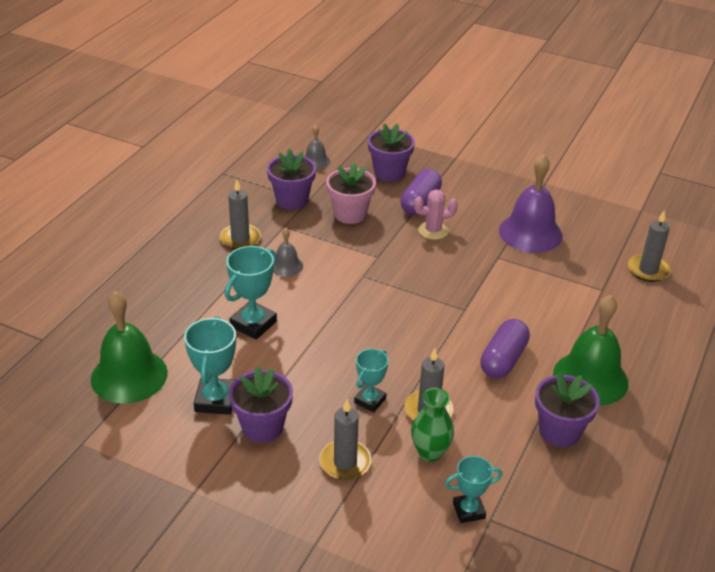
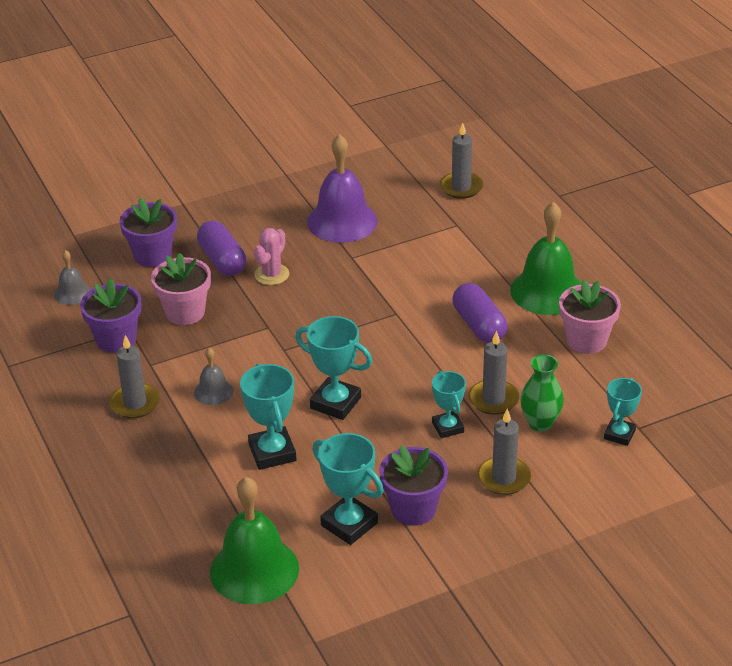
camera: 50 degrees left, 0 degrees up
(335, 328) = (335, 403): none -> turquoise trophy
(559, 431) = (586, 340): purple flower pot -> pink flower pot

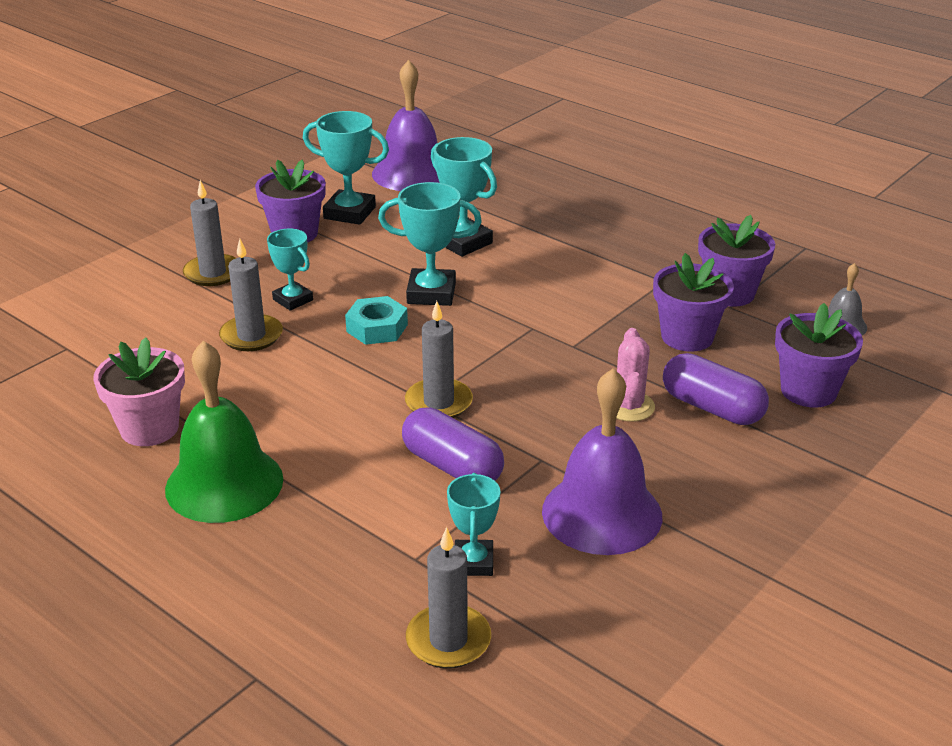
camera: 155 degrees right, 5 degrees down
(135, 403) = (639, 248): grey candle -> grey candle (438, 402)
(185, 312) = (687, 337): pink flower pot -> purple flower pot
(213, 391) = (571, 274): grey bell -> none
(254, 570) = (412, 173): green bell -> purple bell
(396, 381) = (377, 328): none -> turquoise nut
(479, 325) = (305, 412): purple capsule -> purple capsule (452, 466)
(540, 423) = (187, 326): green vase -> none
(619, 434) = (89, 336): turquoise trophy -> turquoise trophy (473, 562)

